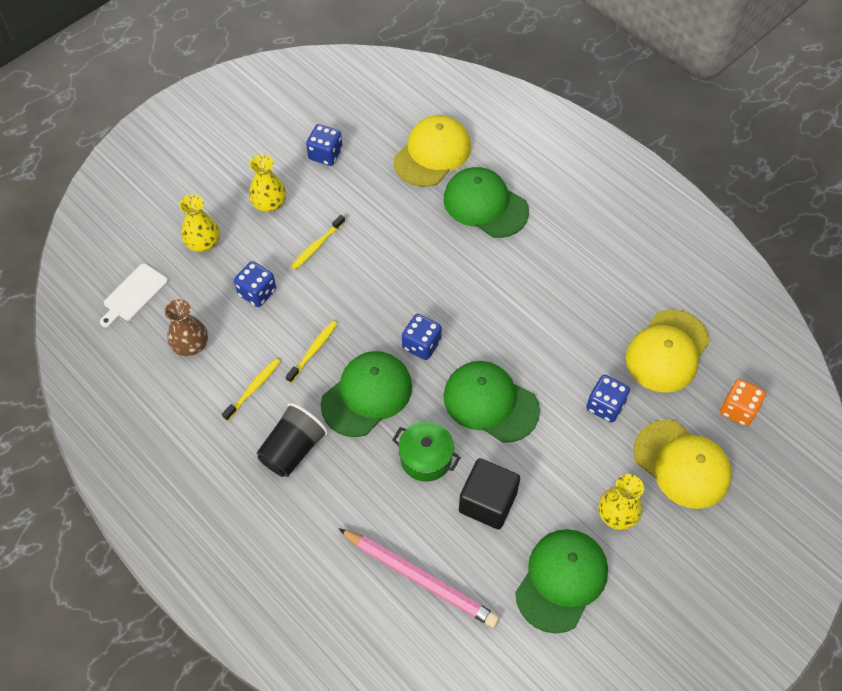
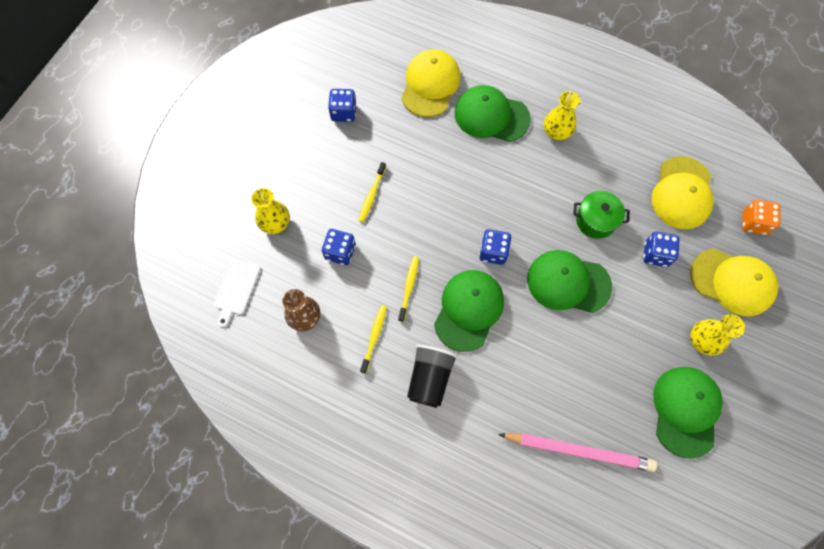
camera: 20 degrees left, 10 degrees up
(269, 203) = (316, 170): yellow vase -> yellow vase (556, 131)
(426, 458) = (539, 347): green pot -> green pot (595, 220)
(487, 502) = (602, 367): black cube -> none

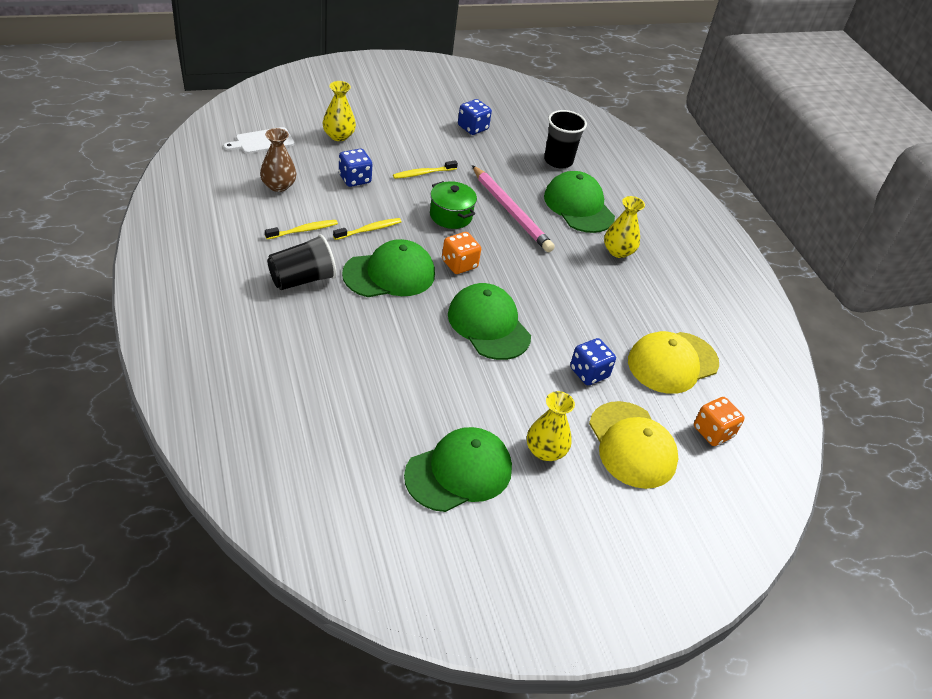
camera: 40 degrees right, 25 degrees down
(430, 85) = (558, 161): yellow cap -> black cup
(493, 252) = (459, 264): blue dice -> orange dice
(579, 451) = (336, 409): pink pencil -> pink pencil (511, 211)
(595, 220) = (569, 315): green pot -> green pot (451, 216)

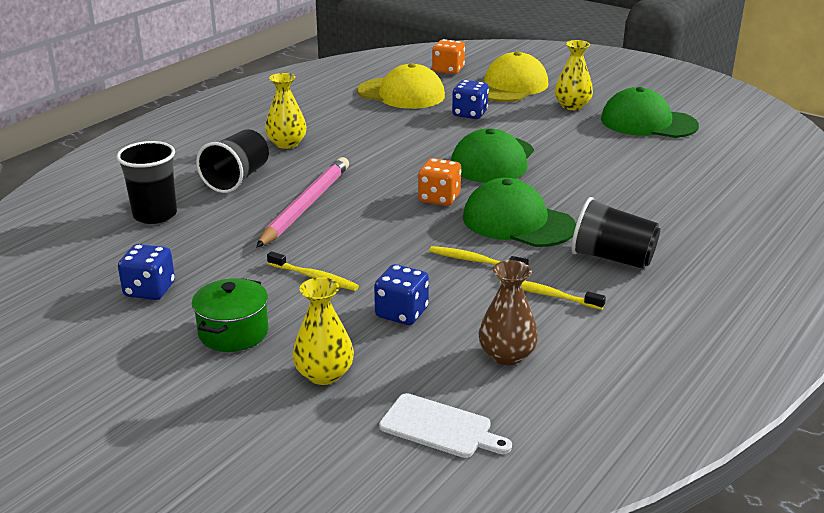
camera: 120 degrees left, 15 degrees down
(451, 216) = (369, 231): green pot -> green pot (233, 332)
(578, 206) = (237, 179): green cap -> black cup

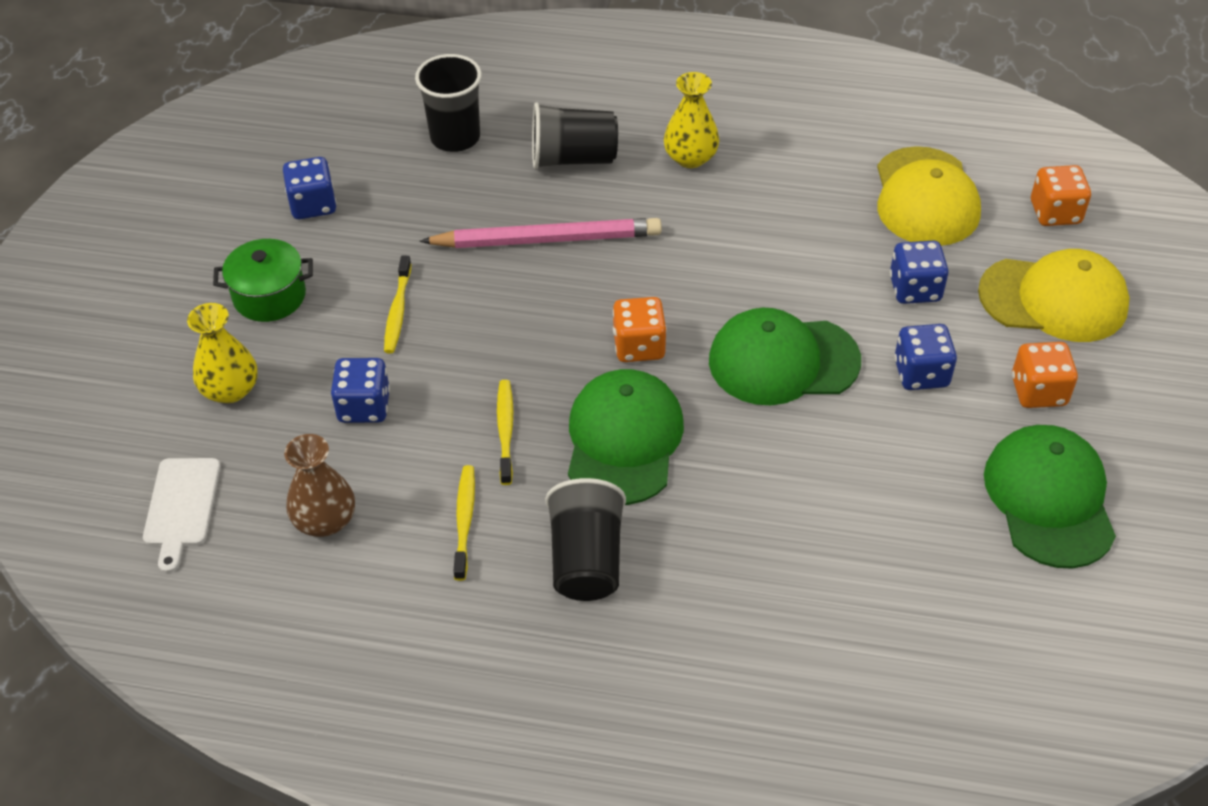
camera: 65 degrees right, 20 degrees up
(535, 128) = (921, 373): none -> blue dice
(572, 106) = (1038, 391): yellow vase -> orange dice

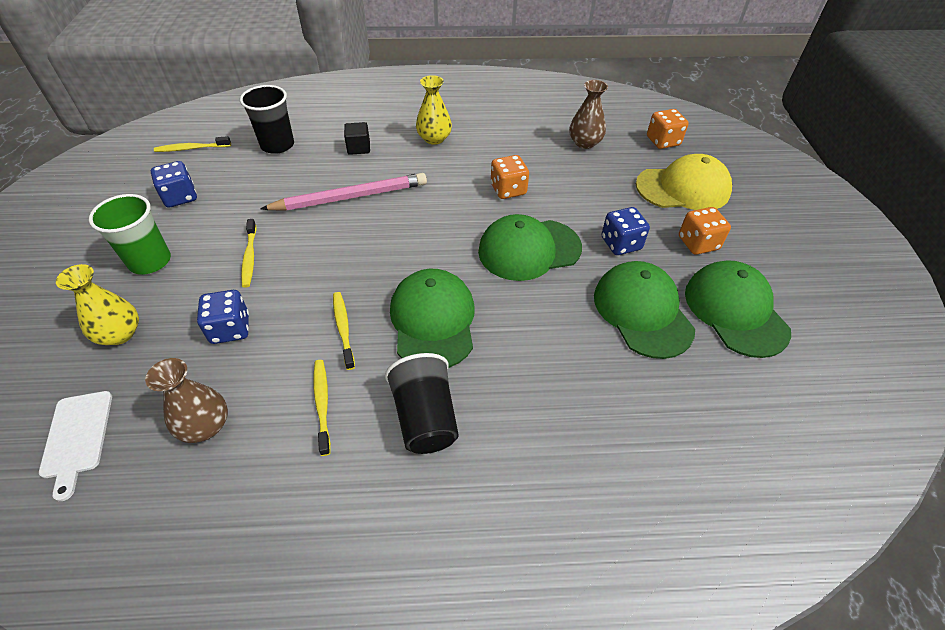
camera: 15 degrees left, 0 degrees up
(269, 296) = (150, 261): green pot -> green cup
(333, 126) = (191, 148): none -> yellow toothbrush
(573, 158) = (359, 148): black cup -> black cube
(639, 346) = (428, 255): orange dice -> orange dice (508, 190)
(914, 477) = (642, 311): none -> green cap
(915, 289) = (597, 194): blue dice -> none
(925, 197) = (584, 143): yellow cap -> brown vase

